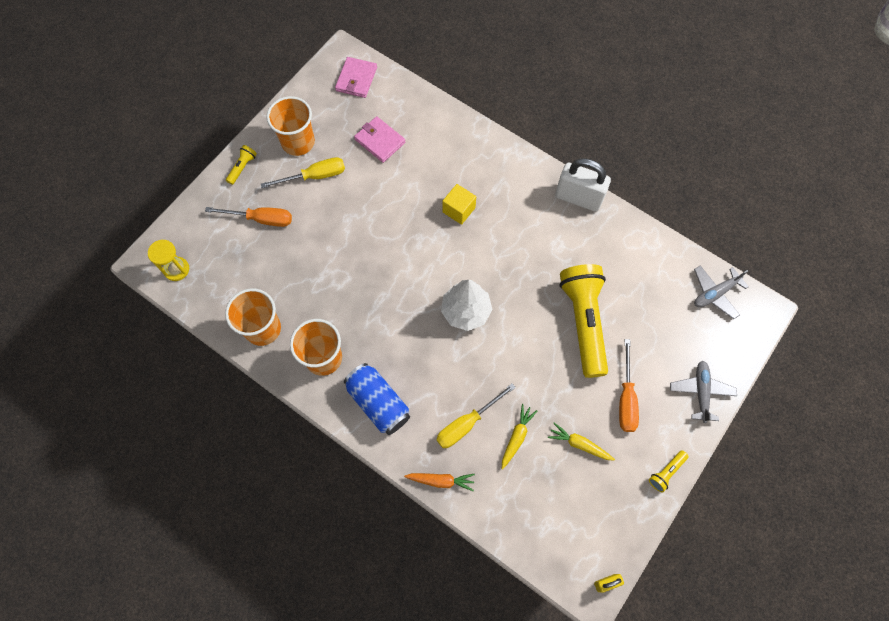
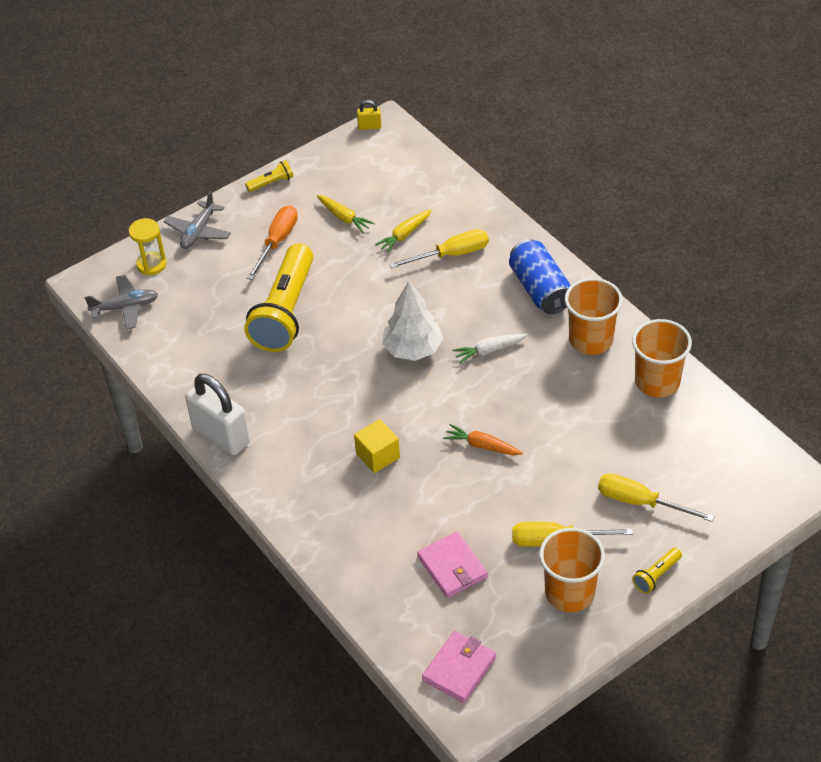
camera: 160 degrees left, 20 degrees down
(176, 269) = (759, 467): yellow hourglass -> yellow hourglass (151, 264)
(261, 219) = (640, 502): orange screwdriver -> yellow screwdriver
(404, 326) = (489, 350): none -> white carrot
(441, 481) = (494, 218): orange carrot -> orange carrot (482, 446)

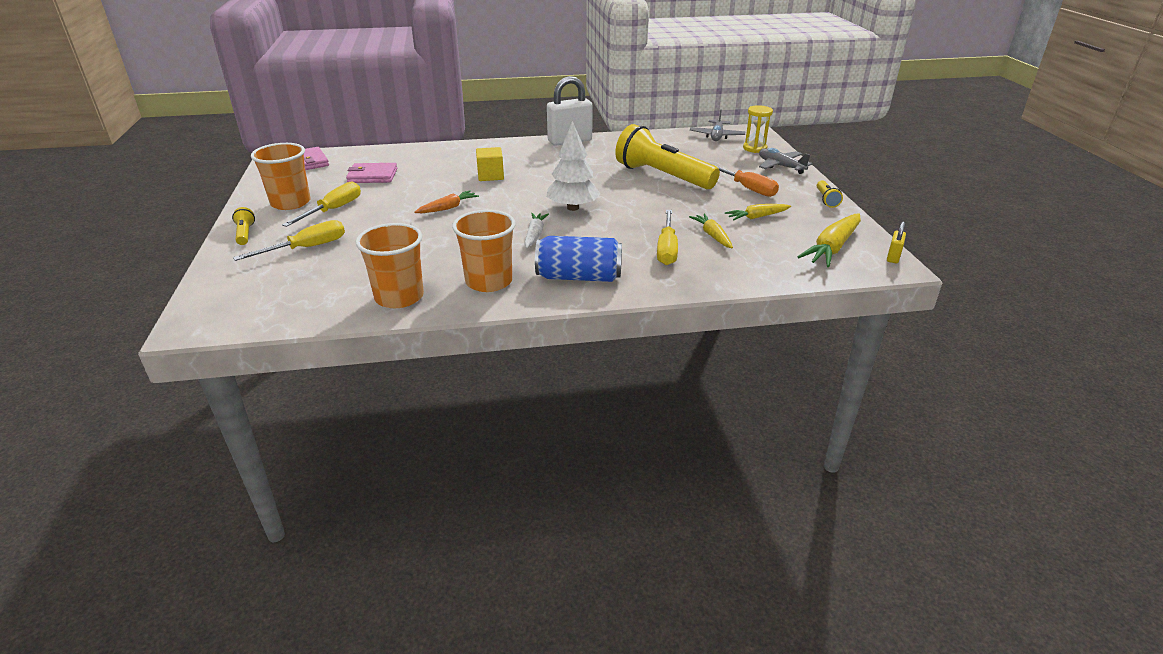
camera: 115 degrees right, 15 degrees down
(377, 161) = (832, 248): none -> yellow carrot

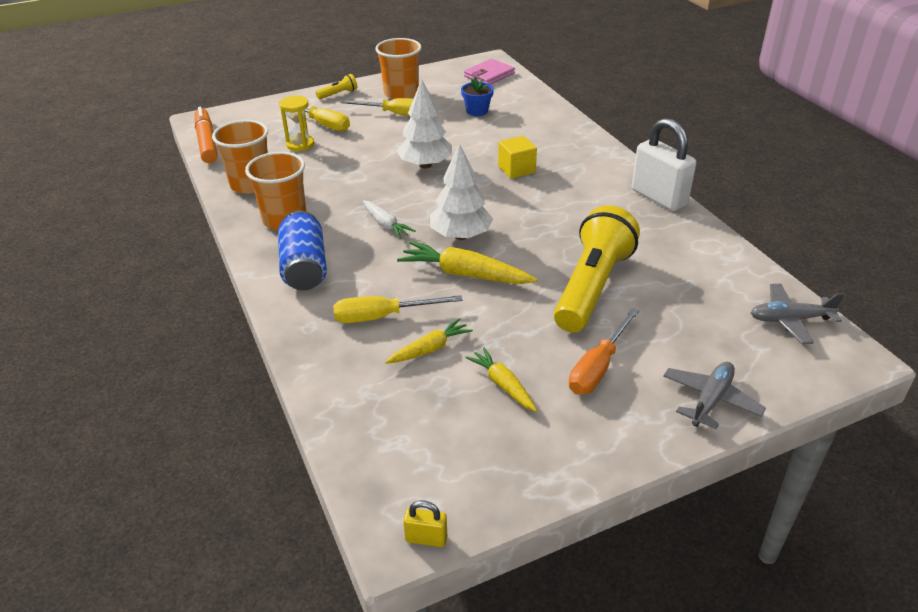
camera: 75 degrees right, 5 degrees up
(262, 323) = (207, 142): none -> orange marker
(372, 176) = (477, 111): pink wallet -> blue flower pot
(448, 208) = (425, 165): orange carrot -> white tree
(535, 235) = (386, 225): white carrot -> white carrot turned 60 degrees clockwise
(754, 148) = (769, 365): yellow hourglass -> yellow hourglass (300, 145)
(826, 200) = (603, 459): yellow flashlight -> none
(832, 248) = (433, 467): yellow carrot -> yellow carrot (465, 274)

